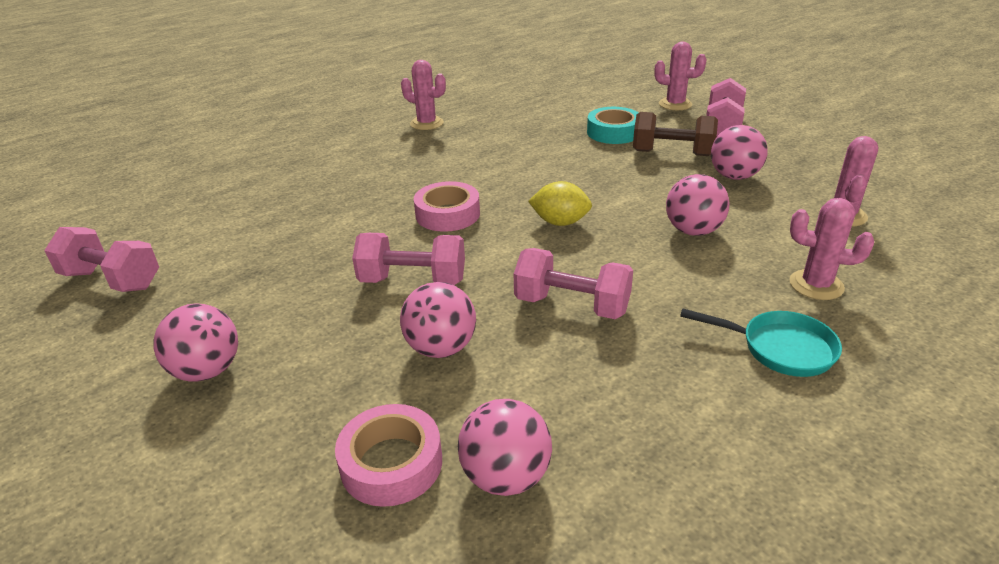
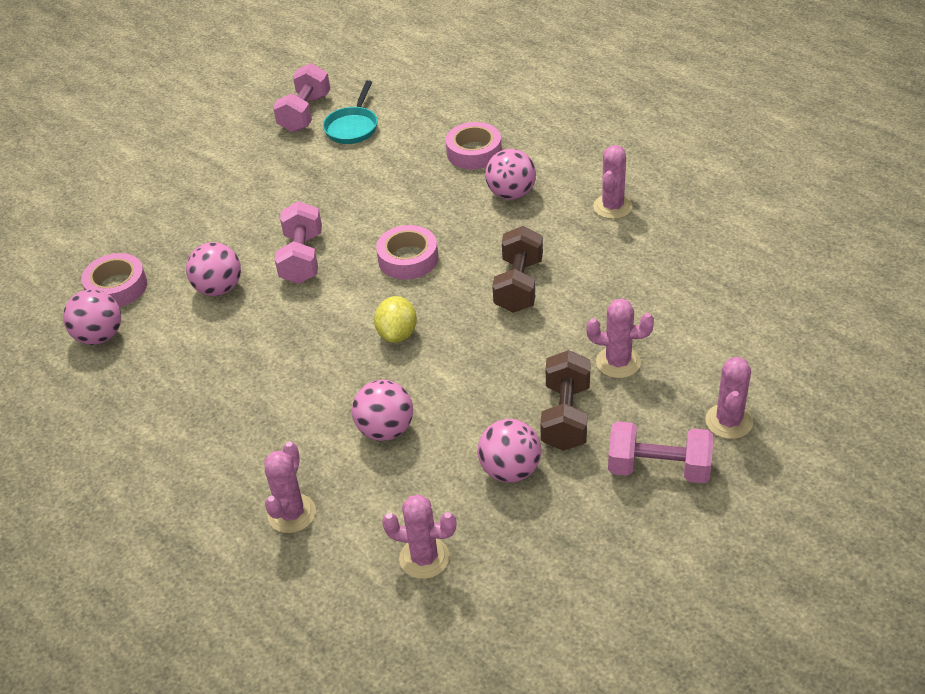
camera: 85 degrees right, 10 degrees up
(207, 371) = (204, 190): pink ball -> pink ball (511, 194)
(299, 176) = (474, 152): none -> pink tape
(510, 163) = (519, 285): none -> brown dumbbell
(572, 305) = (266, 352): pink dumbbell -> none
(613, 132) = (618, 362): turquoise tape -> pink cactus
(780, 348) = (205, 477): turquoise pan -> turquoise pan (352, 127)

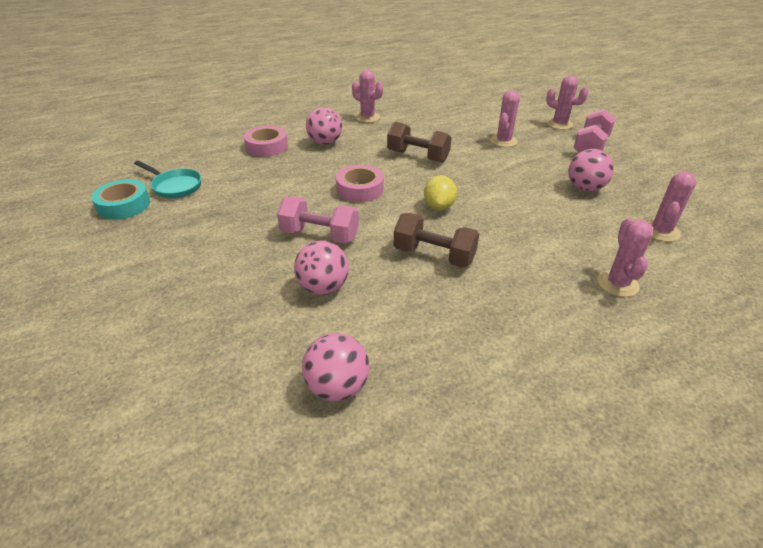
camera: 75 degrees left, 5 degrees down
(117, 287) = (264, 363): pink tape -> none
(292, 514) = (617, 284): pink cactus -> pink cactus turned 60 degrees clockwise
(305, 113) = (124, 205): pink dumbbell -> turquoise tape
(385, 430) = (537, 227): pink ball -> none
(397, 334) = (439, 206): yellow lemon -> yellow lemon turned 75 degrees clockwise
(566, 416) = (543, 163): brown dumbbell -> brown dumbbell (434, 255)

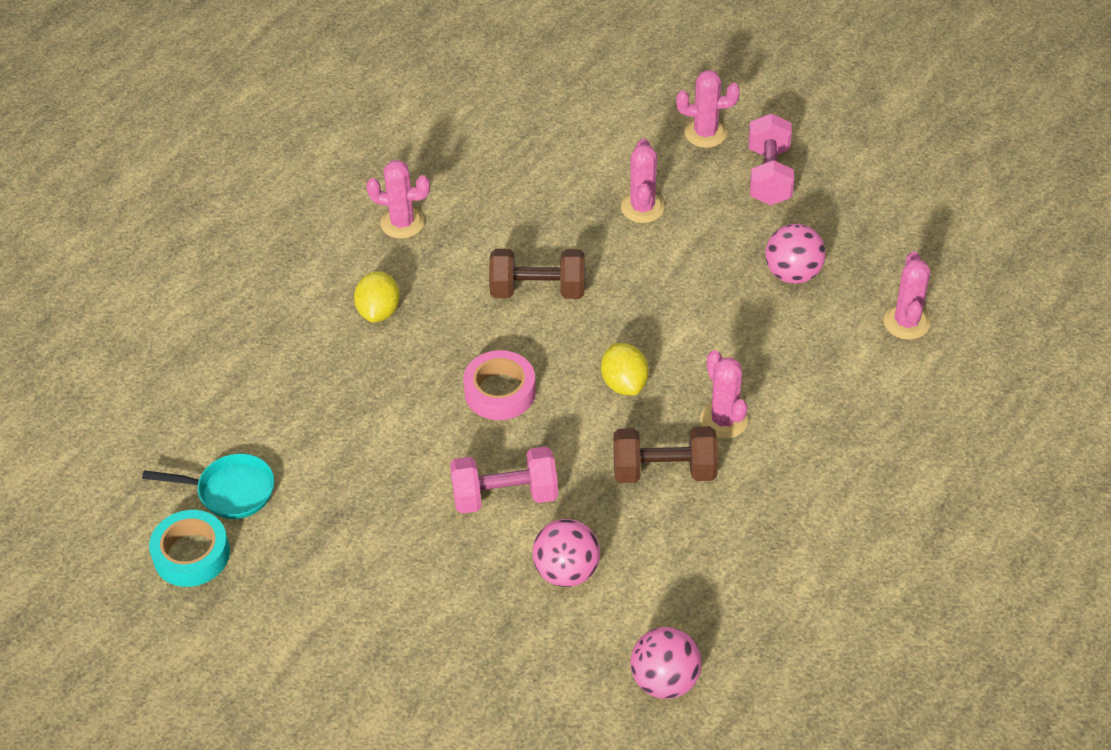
camera: 25 degrees left, 10 degrees up
(267, 146) = (294, 354): pink tape -> none
(325, 143) = (379, 311): pink ball -> yellow lemon
(617, 284) = (883, 429): pink cactus -> pink cactus (723, 420)

